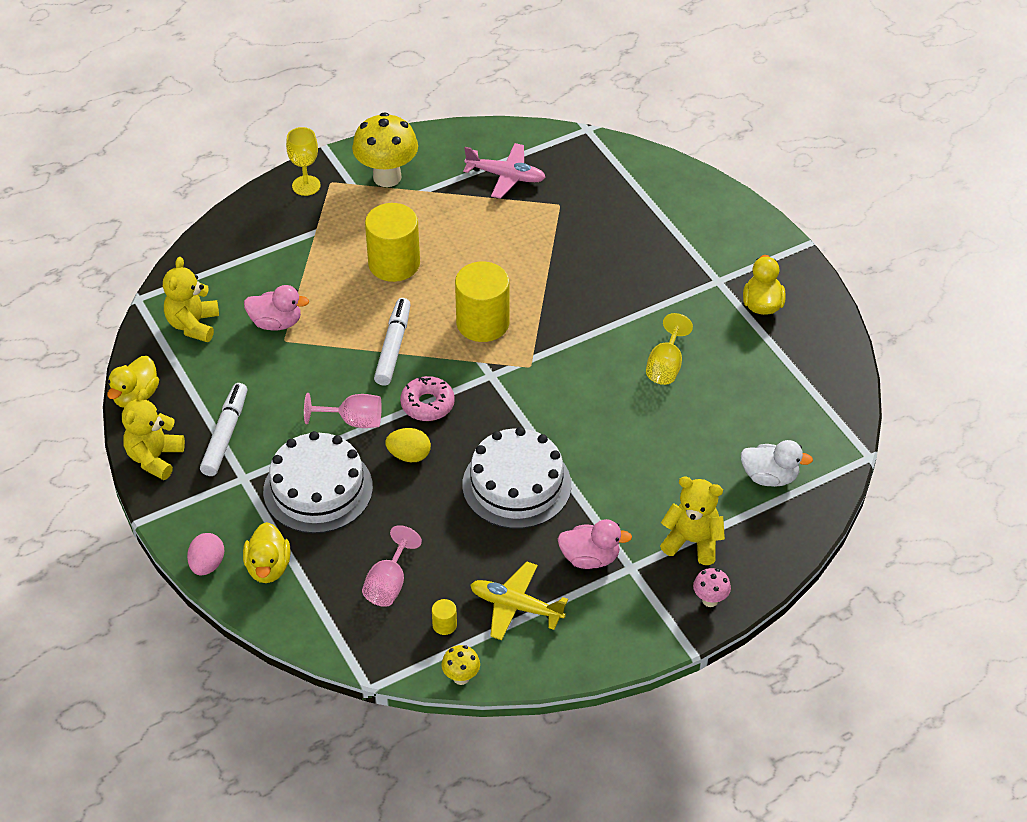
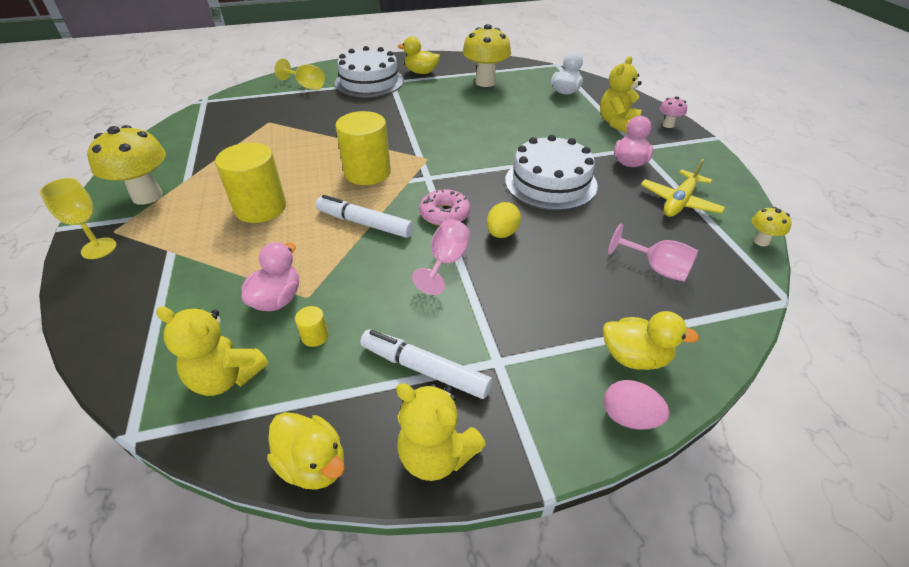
camera: 75 degrees left, 5 degrees down
(318, 489) = (529, 300): white cake -> white cake (369, 82)
(444, 625) = (703, 242): yellow cylinder -> yellow cylinder (315, 336)
(506, 176) = (215, 138): pink plane -> none
(666, 366) = (456, 108): yellow goblet -> yellow goblet (306, 86)
(760, 381) = (485, 82): none -> yellow mushroom

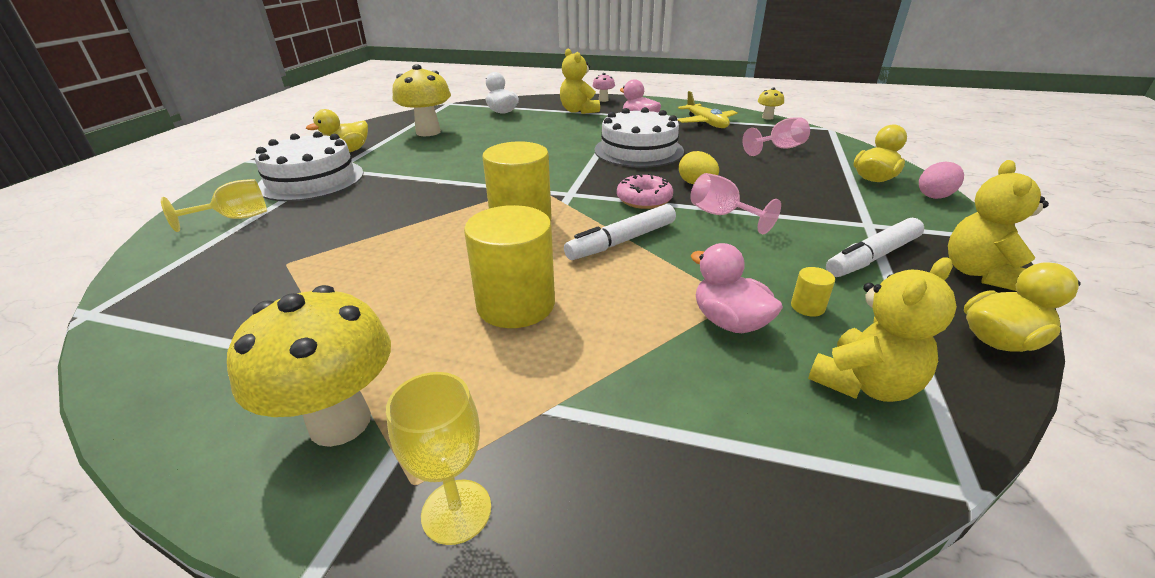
camera: 60 degrees left, 10 degrees down
(436, 455) = (979, 273): yellow teddy bear -> yellow teddy bear turned 135 degrees clockwise

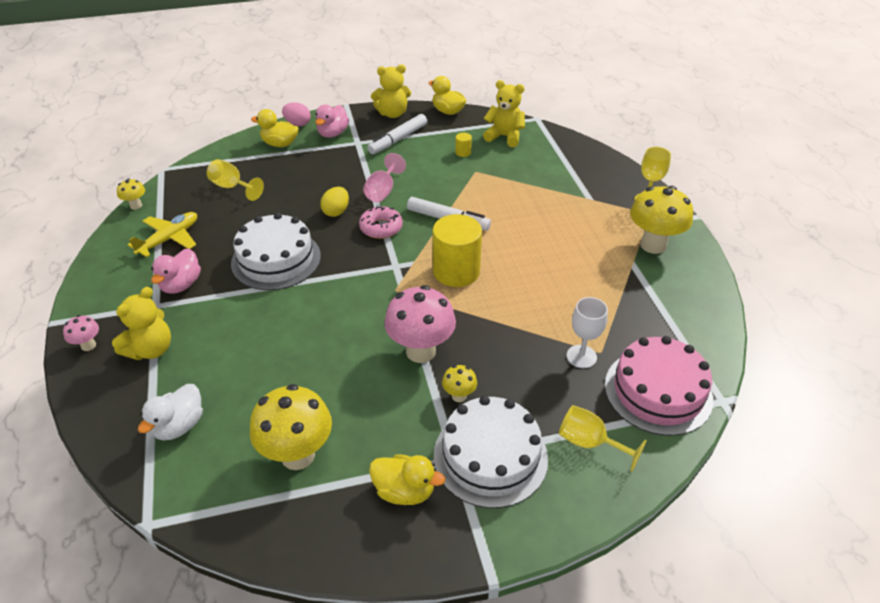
camera: 120 degrees left, 10 degrees up
(187, 276) = (658, 391): none -> pink cake
(303, 249) = (581, 356): none -> white goblet
(377, 183) = (459, 396): none -> yellow mushroom
(445, 180) = (421, 351): none -> pink mushroom
(516, 304) = (542, 233): yellow cylinder -> none
(729, 322) = (494, 170): pink duck -> pink duck (333, 133)
(779, 148) = (232, 187): pink goblet -> yellow goblet
(872, 257) = (398, 139): white marker -> white marker turned 105 degrees clockwise

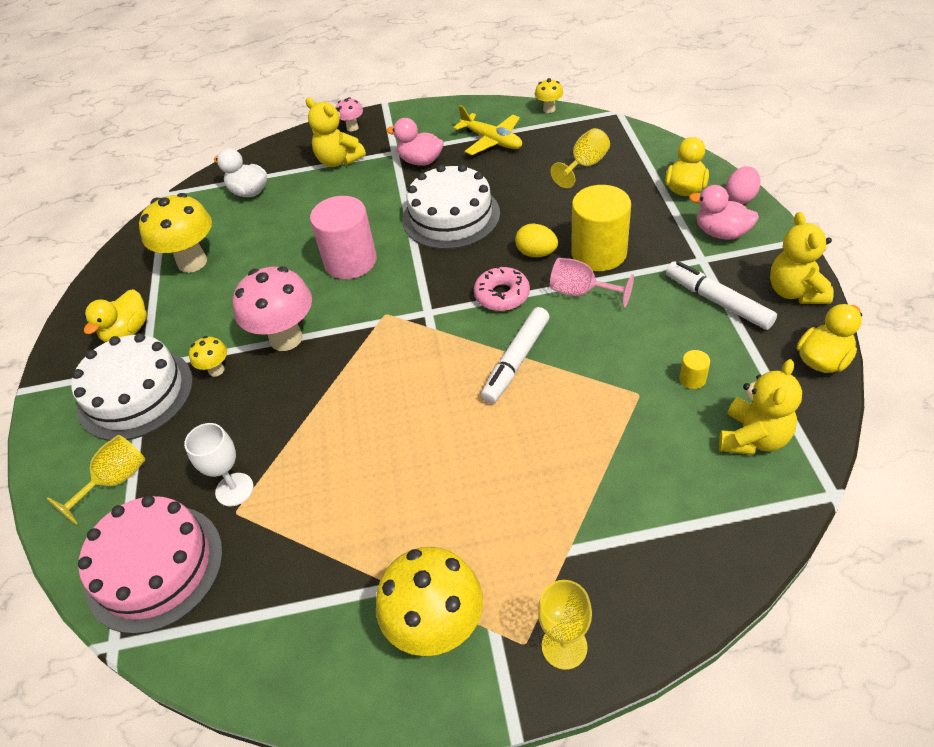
camera: 100 degrees right, 5 degrees up
(324, 320) = (350, 261): none -> pink cylinder
(456, 271) = (409, 369): yellow cylinder -> yellow cylinder (599, 253)

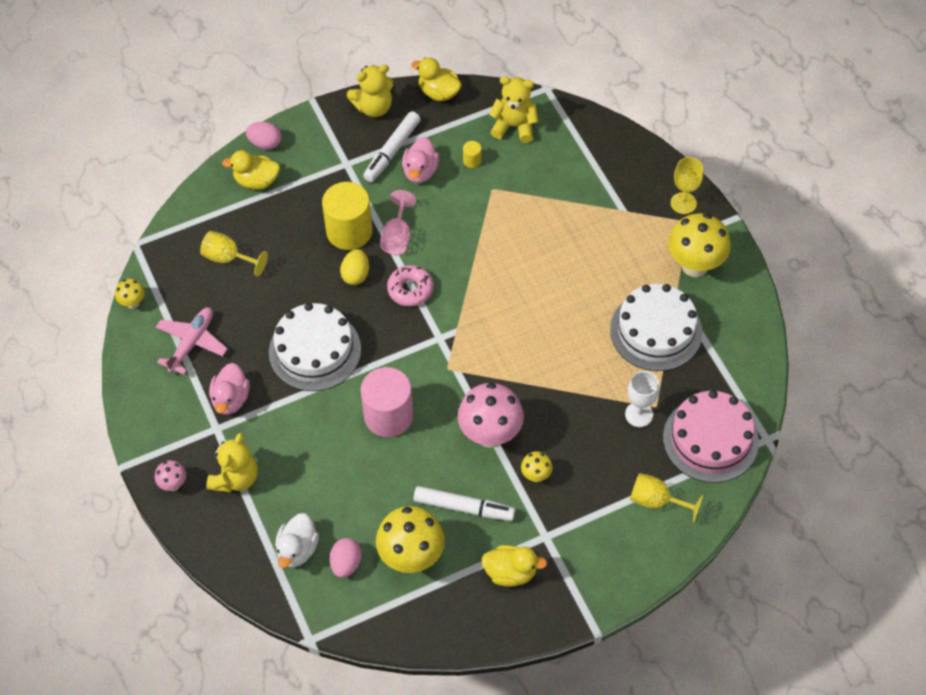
camera: 110 degrees left, 10 degrees up
(135, 394) = (575, 528): white cake -> white cake (656, 331)
(216, 220) = (346, 563): none -> pink egg
(492, 141) = (192, 343): yellow plane -> pink plane
(516, 361) = (478, 266): white marker -> white marker (464, 507)
(721, 233) = (312, 153): pink duck -> pink duck (420, 171)

